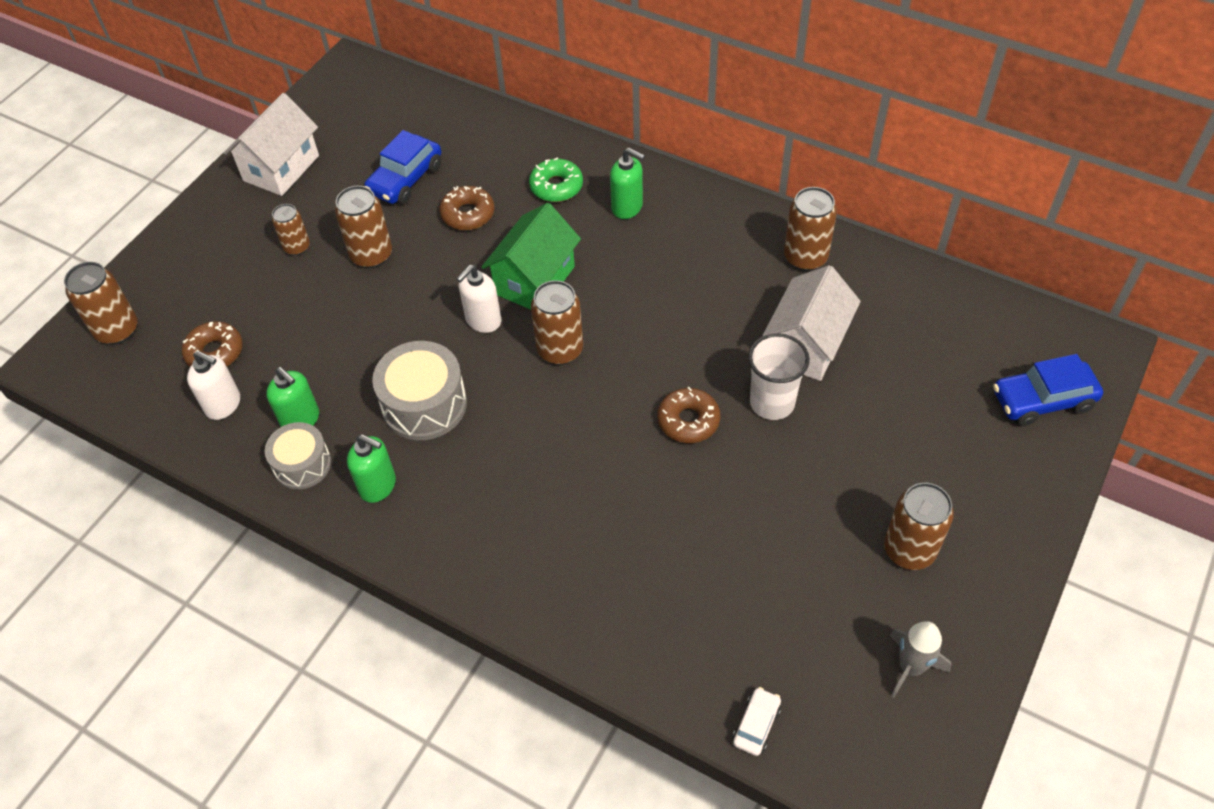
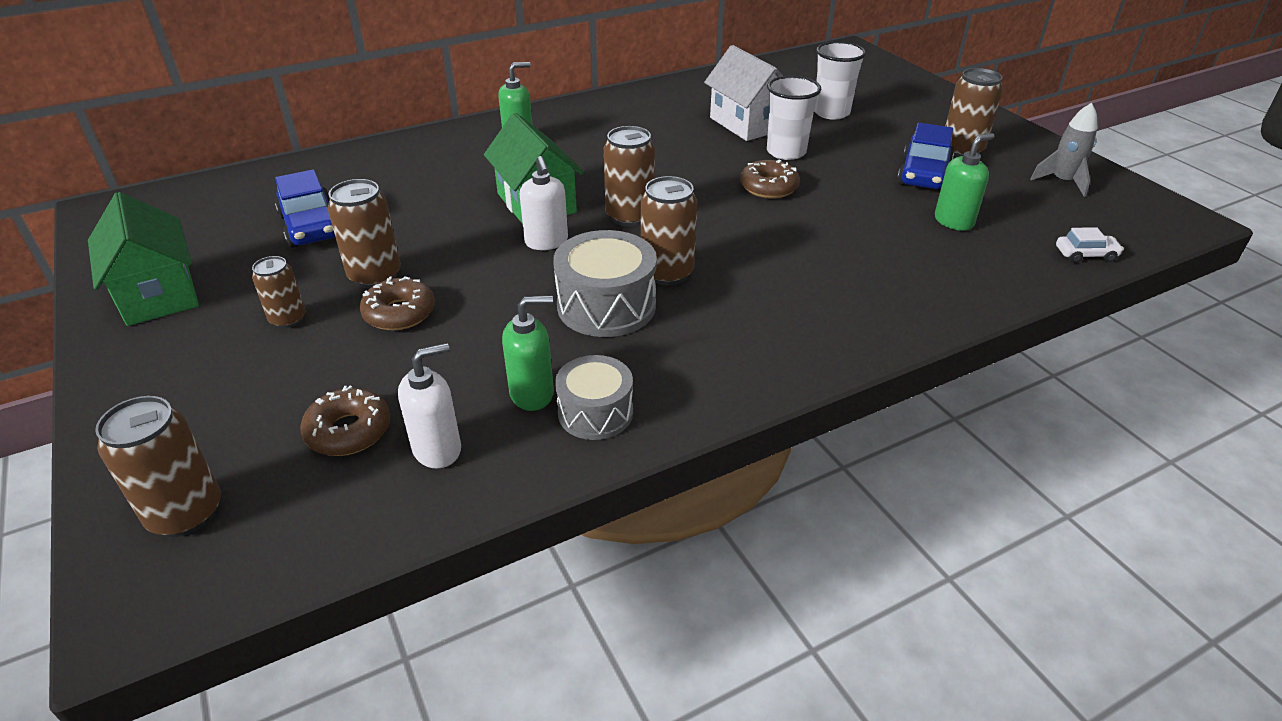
camera: 60 degrees left, 15 degrees down
(281, 168) = (159, 294): white house -> green house
(378, 486) = (678, 367): green soap dispenser -> green soap dispenser (954, 221)
(468, 214) = (409, 209): brown donut -> brown donut (399, 313)
(556, 186) = (447, 160): green donut -> none
(756, 725) = (1085, 255): white car -> white car turned 120 degrees clockwise
(805, 257) = (666, 99): brown can -> brown can (667, 273)
(899, 402) = (831, 113): none -> white cup
(1042, 400) = (874, 75): blue car -> blue car (923, 174)

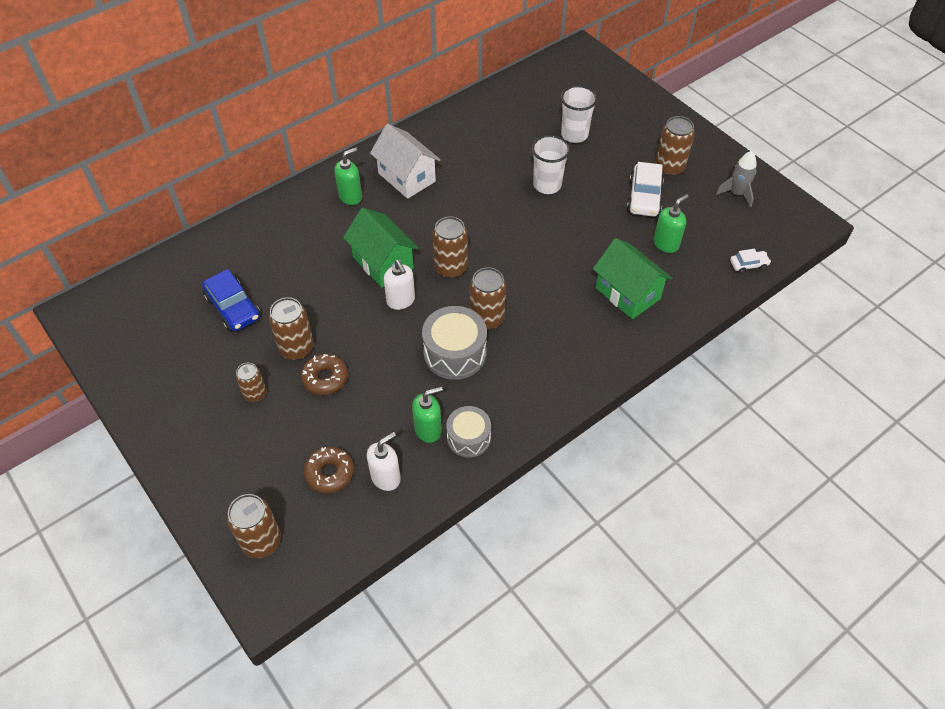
camera: 10 degrees left, 15 degrees up
(159, 294) = (158, 385): green house -> green house (627, 293)
(746, 124) = (514, 156): white house -> white house (406, 177)
(768, 187) = (540, 225): brown donut -> none
(923, 174) = (644, 197): blue car -> white car

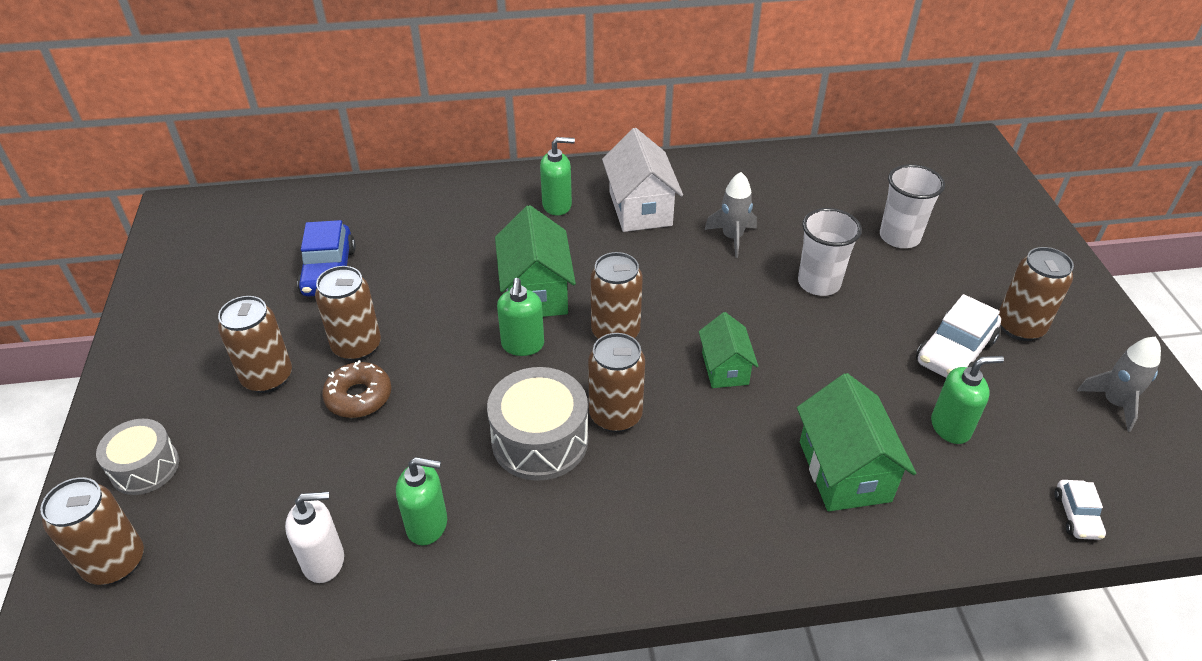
camera: 30 degrees right, 10 degrees down
(255, 394) = (267, 377): brown can -> brown can, size x1.57
(330, 473) = (264, 518): brown donut -> none
(401, 301) = (522, 345): white soap dispenser -> green soap dispenser
(468, 438) = (470, 564): grey drum -> grey drum (145, 467)
(477, 175) = (732, 237): none -> grey rocket
(528, 262) = (725, 368): none -> green house
(748, 265) = (1076, 515): white car -> white car turned 75 degrees clockwise

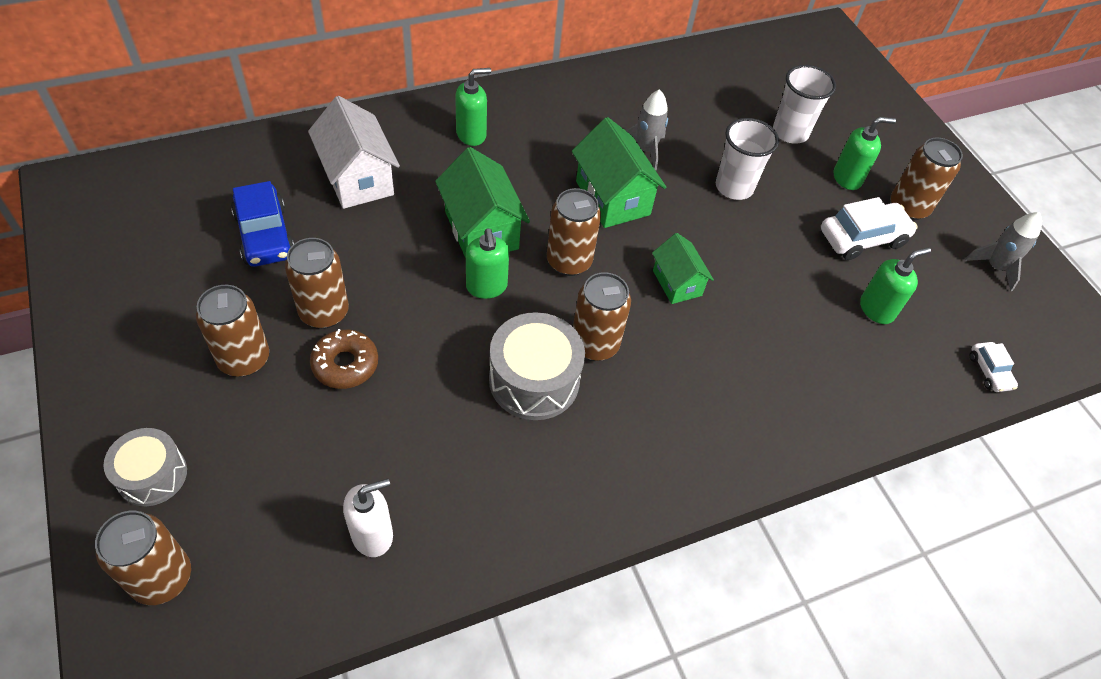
camera: 20 degrees left, 10 degrees up
(427, 525) = (458, 481): green soap dispenser -> green soap dispenser (847, 178)
(640, 209) = (552, 129): white house -> white house (358, 178)
(844, 471) = (803, 364): green house -> green house (613, 198)
(954, 351) = (862, 238): white car -> white car turned 135 degrees counterclockwise

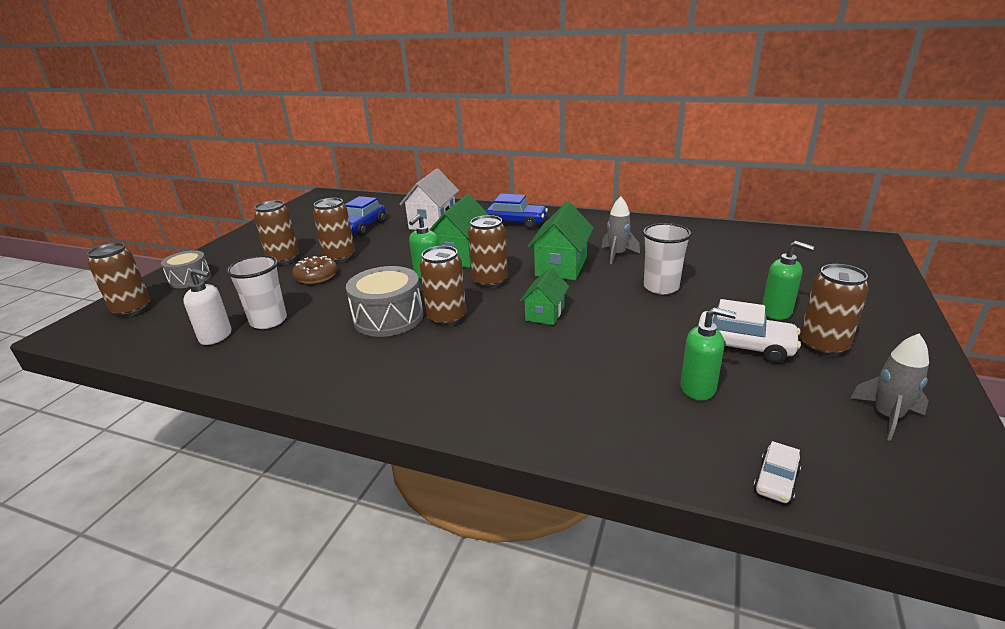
camera: 50 degrees right, 25 degrees down
(471, 134) = (516, 223): green soap dispenser -> blue car
(790, 132) = (753, 277): white cup -> white cup (268, 321)

